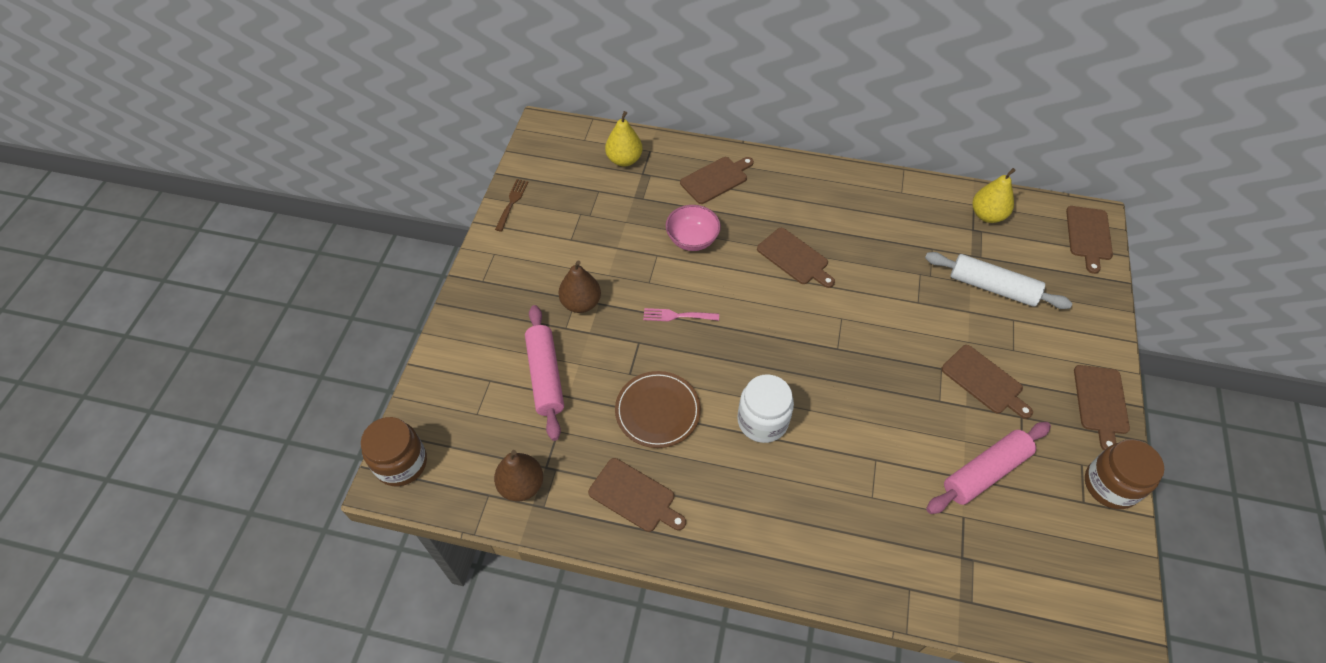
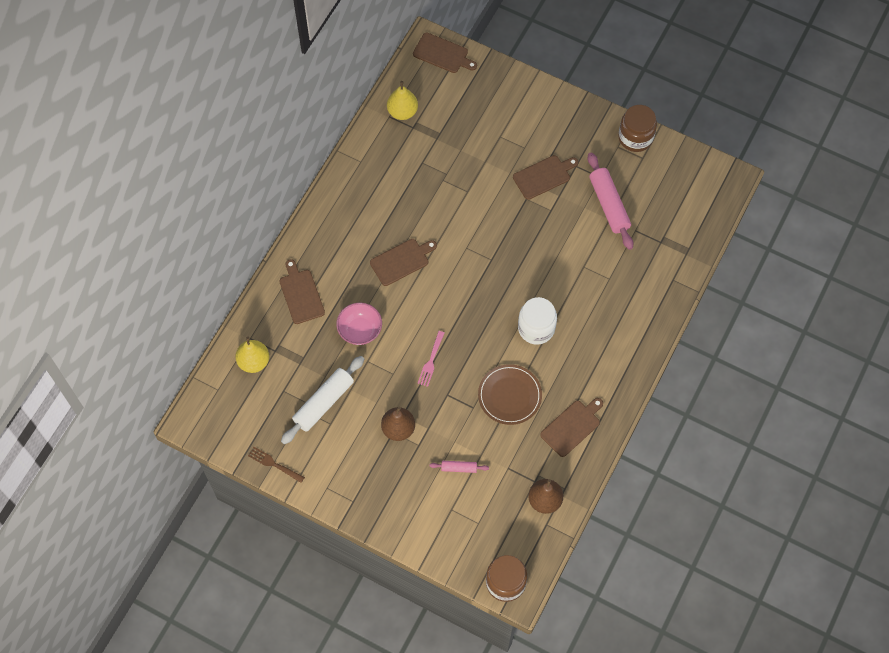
camera: 75 degrees left, 10 degrees up
(545, 376) = (459, 468): pink rolling pin -> pink rolling pin, size x0.49
(992, 287) = (469, 137): white rolling pin -> white rolling pin (323, 403)
(1101, 403) = (578, 114): brown cutting board -> none

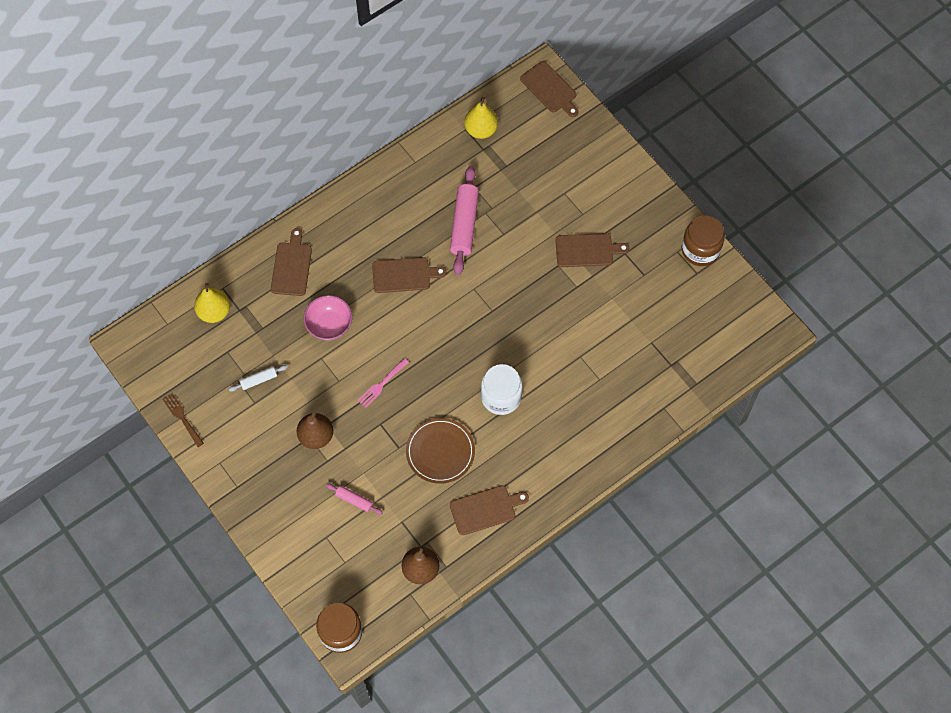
camera: 25 degrees right, 0 degrees up
(323, 403) = (259, 380): white rolling pin -> white rolling pin, size x0.49
(609, 205) = (638, 306): pink rolling pin -> pink rolling pin (464, 224)

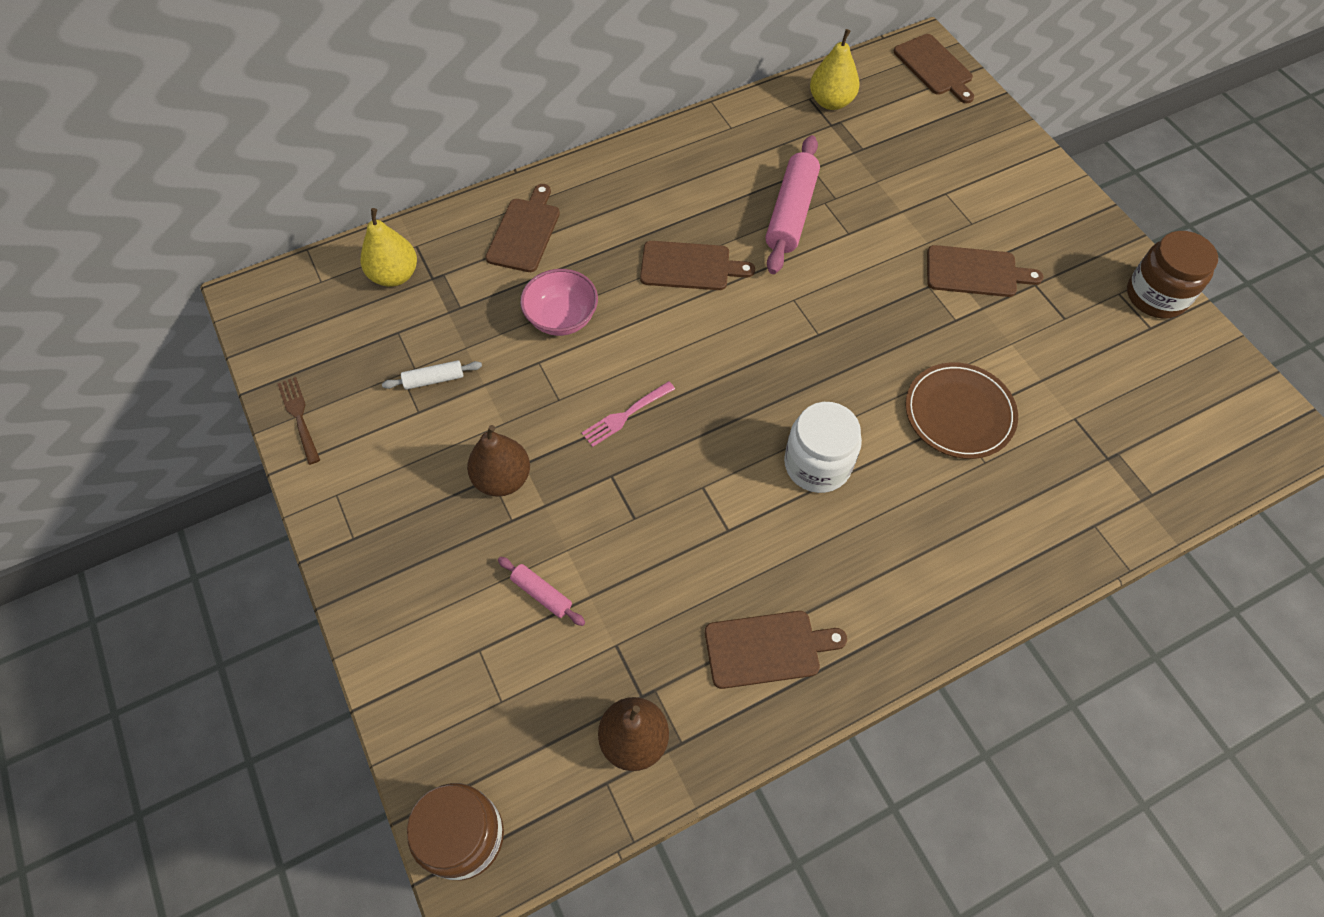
camera: 10 degrees right, 5 degrees down
(440, 451) = (703, 536): brown plate -> brown plate (959, 413)

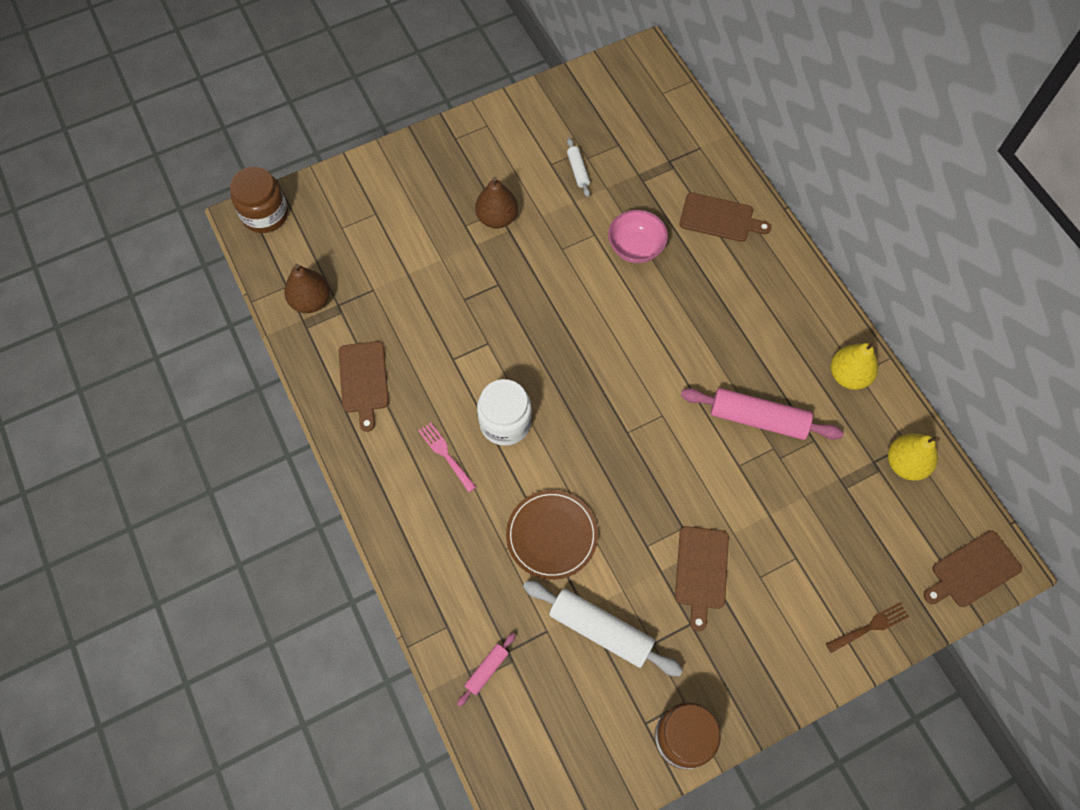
camera: 90 degrees right, 5 degrees up
(299, 417) = (546, 97): brown fork -> brown fork (870, 627)
(395, 275) = (670, 137): yellow pear -> yellow pear (848, 375)
(541, 594) = (411, 246): pink rolling pin -> pink rolling pin (487, 670)
(625, 415) = (548, 292): pink fork -> pink fork (446, 455)
(690, 266) = (692, 337): brown cutting board -> none
(1061, 365) = (600, 630): none -> white rolling pin

